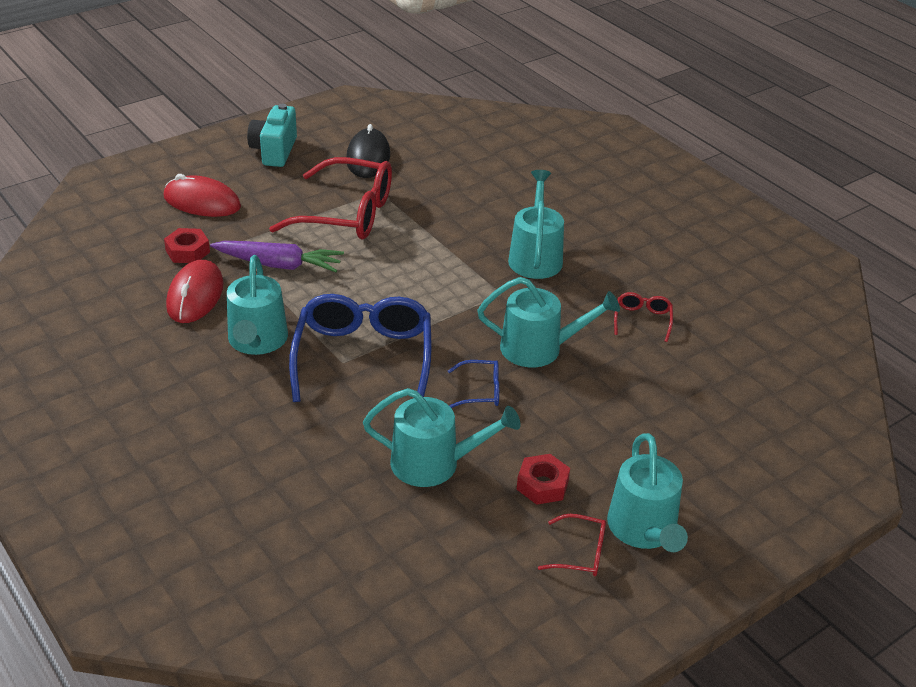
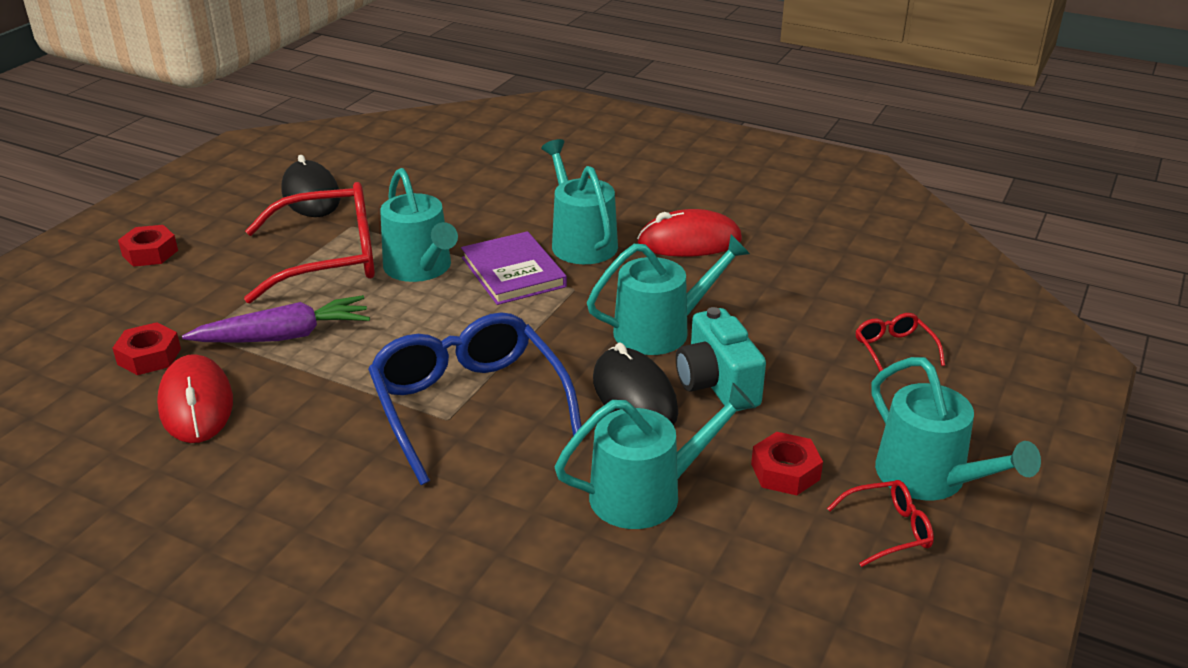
camera: 25 degrees left, 5 degrees down
(202, 202) = (130, 296): red mouse -> red mouse (689, 242)
(233, 172) = (150, 253): none -> red nut
(257, 341) = (319, 430): turquoise watering can -> turquoise watering can (420, 268)
(274, 151) = (188, 217): turquoise camera -> turquoise camera (716, 384)
(467, 266) = (513, 272): none -> purple book
(480, 391) = (634, 396): blue glasses -> black mouse
(642, 320) = (742, 269): red glasses -> red glasses (894, 350)

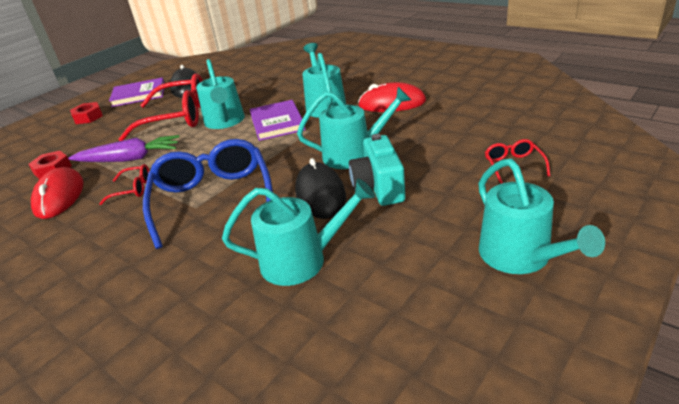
camera: 15 degrees right, 0 degrees up
(224, 208) = (139, 95): none -> purple book
(785, 471) = (408, 248): red nut -> none
(888, 530) = (476, 296): red glasses -> red glasses (133, 189)

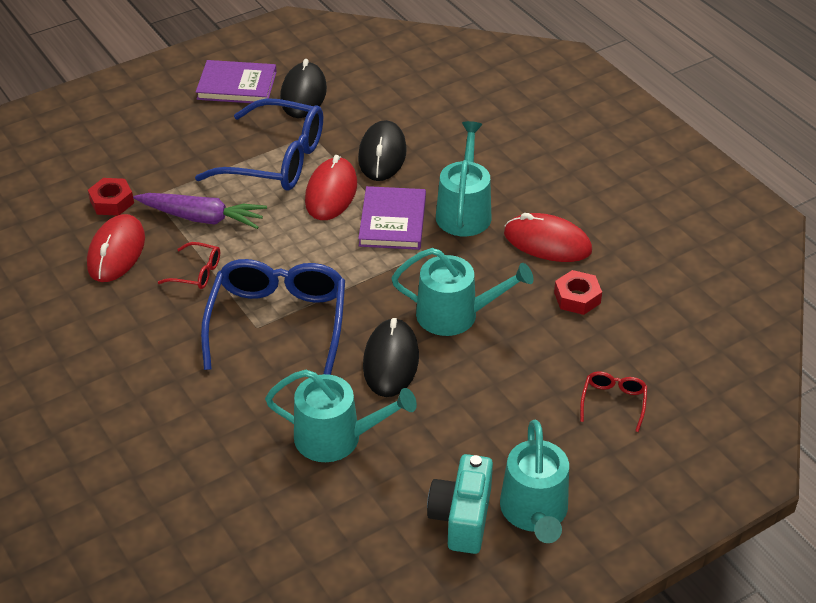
camera: 15 degrees right, 10 degrees up
(88, 117) = (164, 111): red nut -> red nut (577, 298)
(178, 118) = (276, 160): red glasses -> blue glasses
(225, 121) = (331, 192): turquoise watering can -> red mouse
(253, 97) = (382, 154): none -> black mouse
(379, 187) = (455, 376): turquoise camera -> turquoise camera (462, 518)

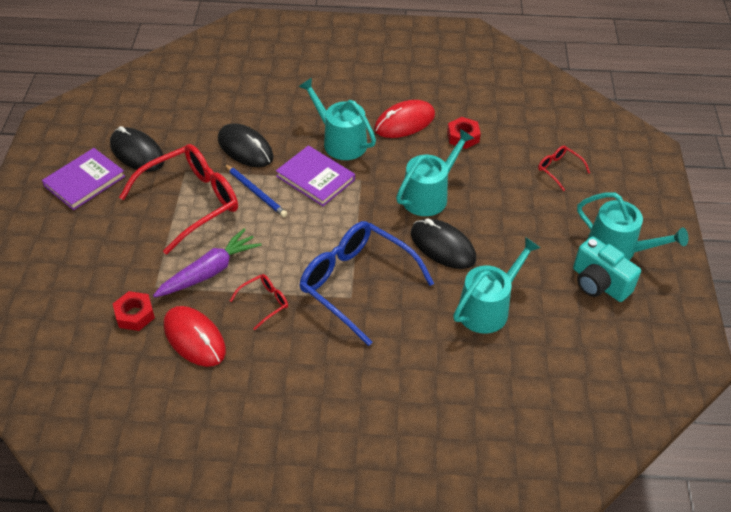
camera: 55 degrees left, 5 degrees up
(276, 160) = (191, 202): blue glasses -> red glasses
(331, 192) = (256, 192): red mouse -> blue pencil

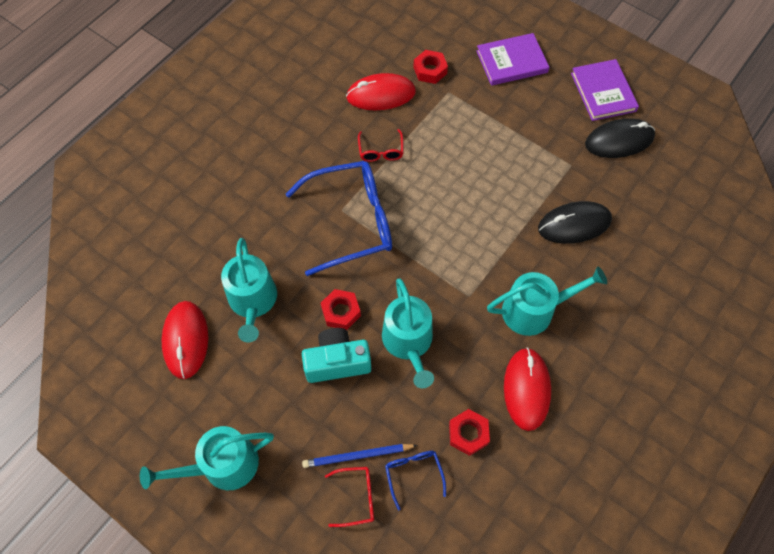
camera: 125 degrees right, 15 degrees up
(191, 202) = (528, 152): red glasses -> none
(209, 271) = (439, 131): purple carrot -> none
(256, 192) = (509, 204): blue pencil -> blue pencil (357, 456)
(315, 178) = (496, 260): purple book -> purple book (511, 62)
(442, 246) = (341, 312): black mouse -> red nut
(515, 150) = (413, 474): none -> blue glasses
(561, 332) = (186, 340): none -> red mouse
(599, 283) = (203, 413): turquoise camera -> turquoise camera (337, 362)

